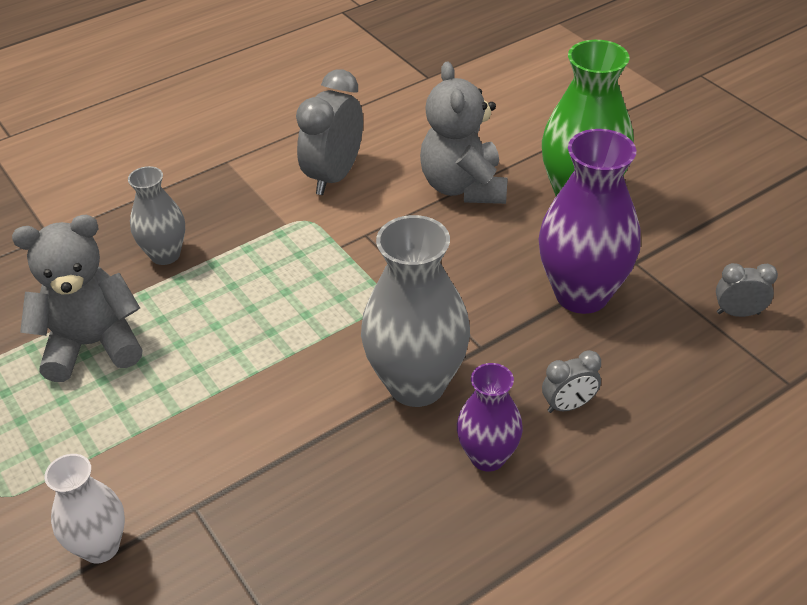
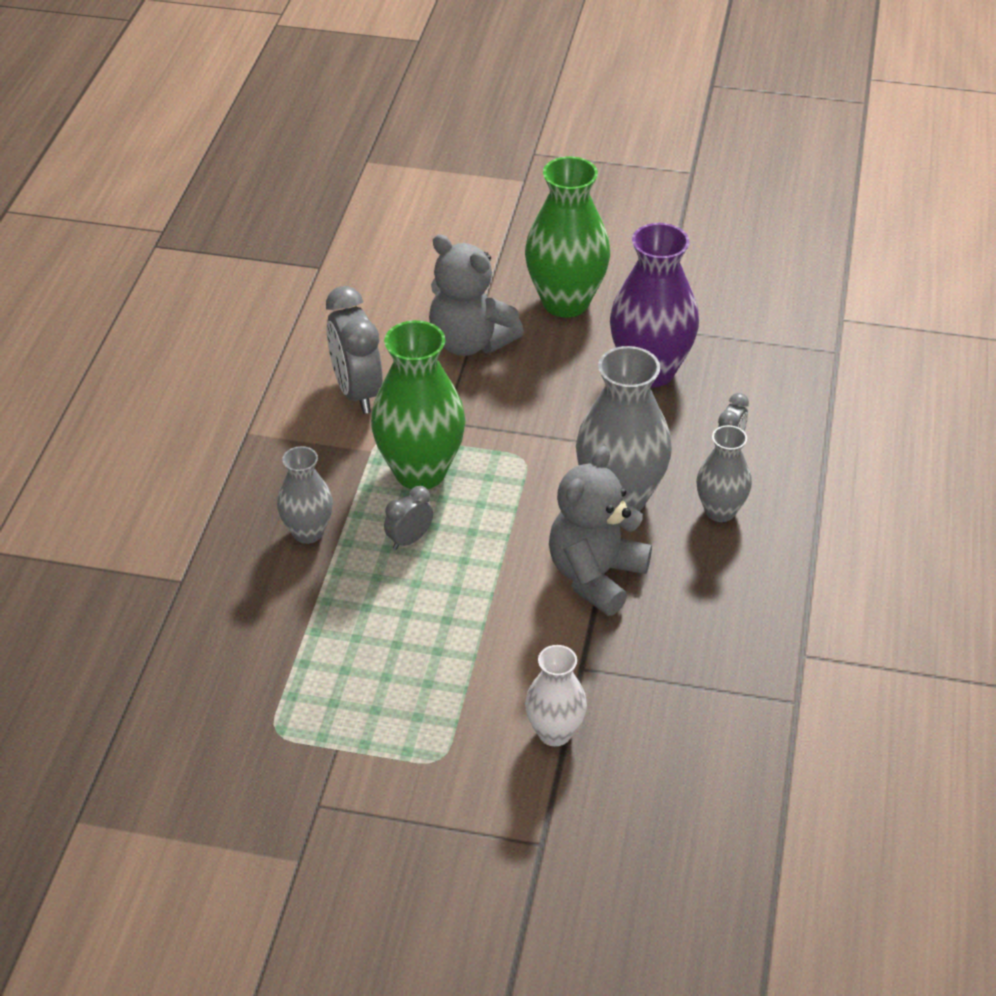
camera: 45 degrees left, 0 degrees up
(92, 344) = (351, 628): grey teddy bear -> grey teddy bear (595, 576)
(297, 261) = (420, 472): none -> green vase
(487, 457) = (720, 511): purple vase -> grey vase
(738, 313) = (759, 324): grey clock -> grey clock (409, 540)

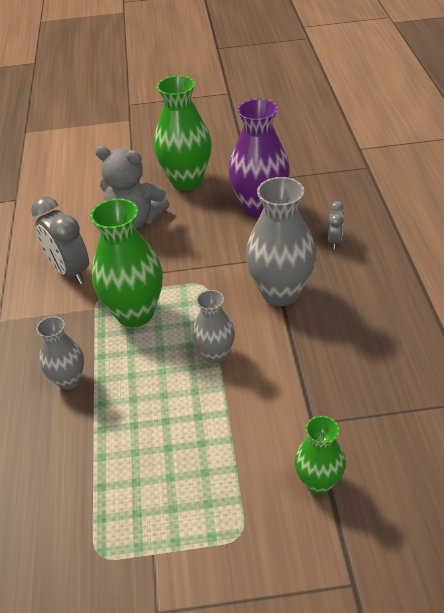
camera: 15 degrees left, 0 degrees up
(409, 540) = (146, 364): grey clock -> none
(554, 732) = (318, 482): white vase -> green vase
(595, 576) = (290, 351): grey teddy bear -> none
(720, 511) = (350, 282): grey vase -> grey vase (215, 354)

